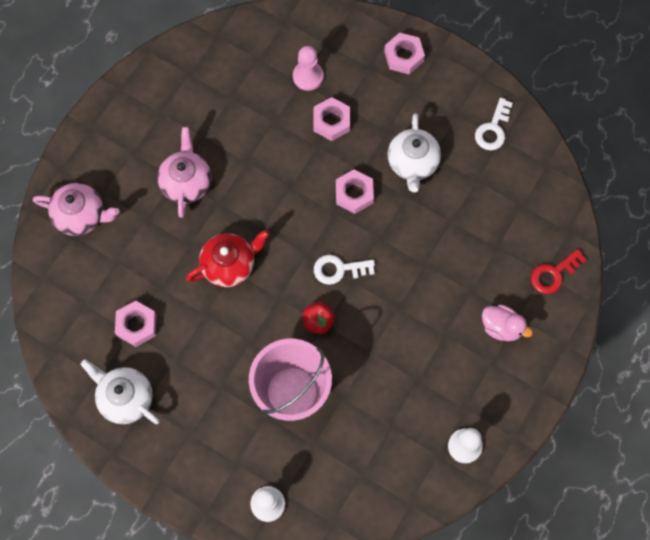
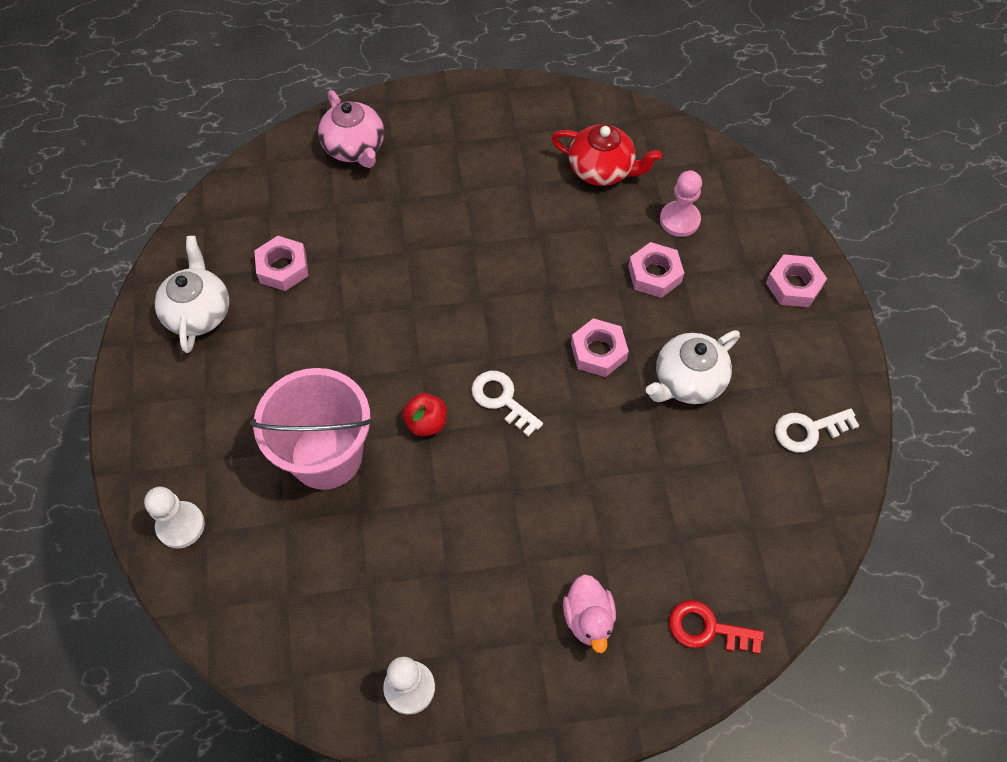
camera: 50 degrees right, 10 degrees down
(186, 182) = (467, 202): pink teapot -> none
(229, 265) = (416, 298): red teapot -> red teapot (602, 170)

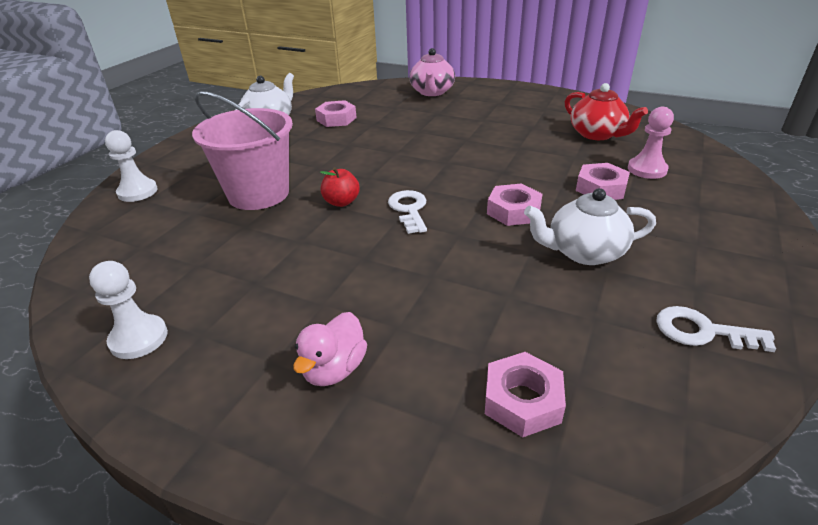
camera: 35 degrees right, 25 degrees down
(707, 628) = (449, 443): red key -> none
(793, 285) = (744, 231): pink nut -> pink nut (522, 400)

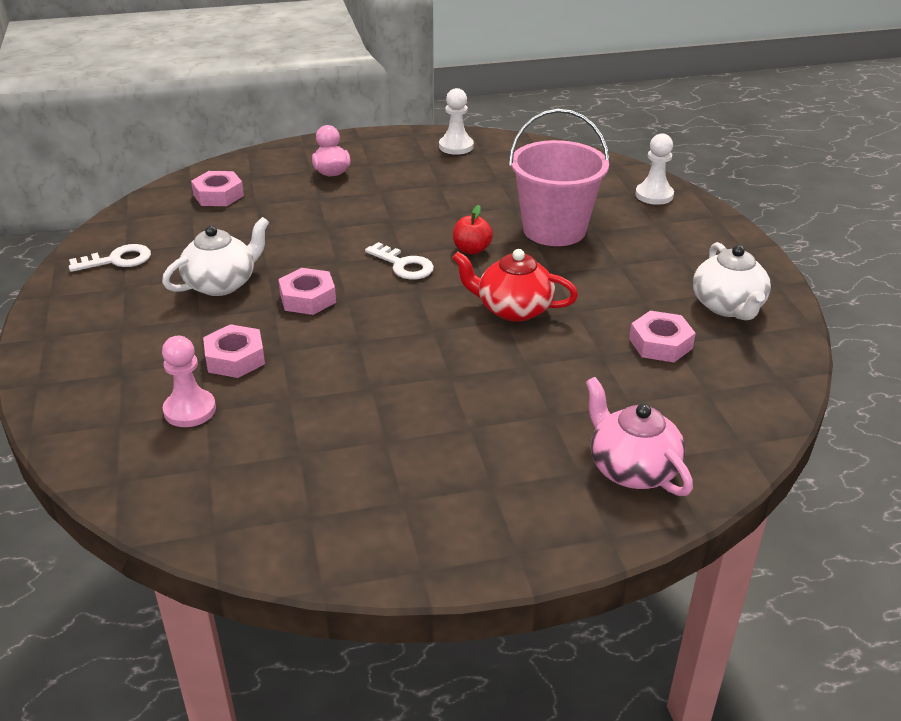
camera: 140 degrees right, 0 degrees up
(597, 134) = (282, 460): red teapot -> red teapot (513, 309)

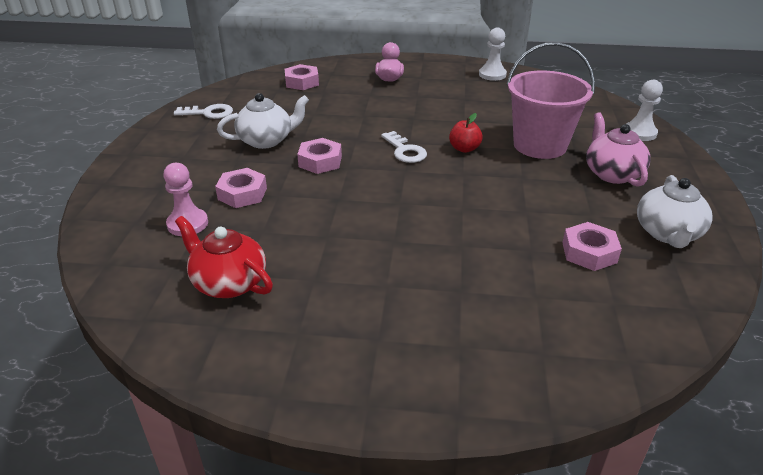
camera: 20 degrees right, 0 degrees up
(513, 309) = (474, 199): red teapot -> red teapot (229, 283)
(632, 469) = (510, 356): pink teapot -> pink teapot (612, 173)

